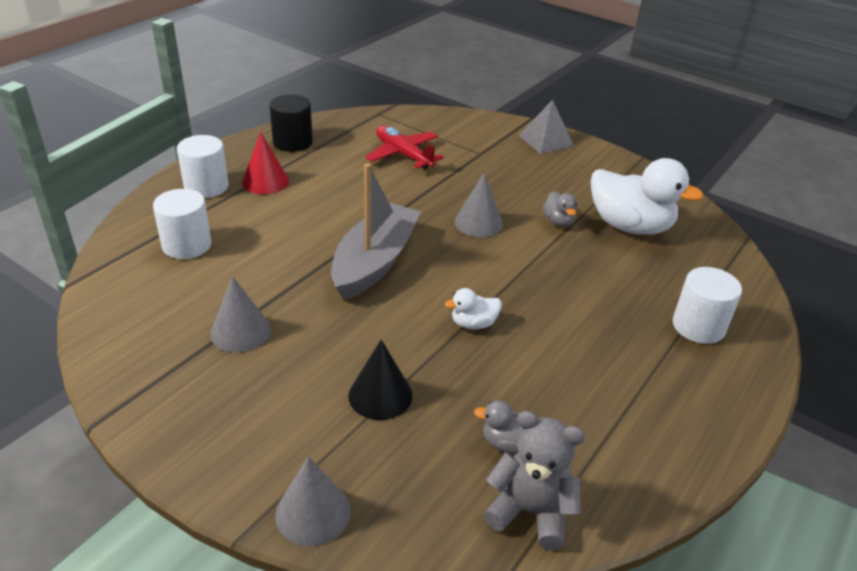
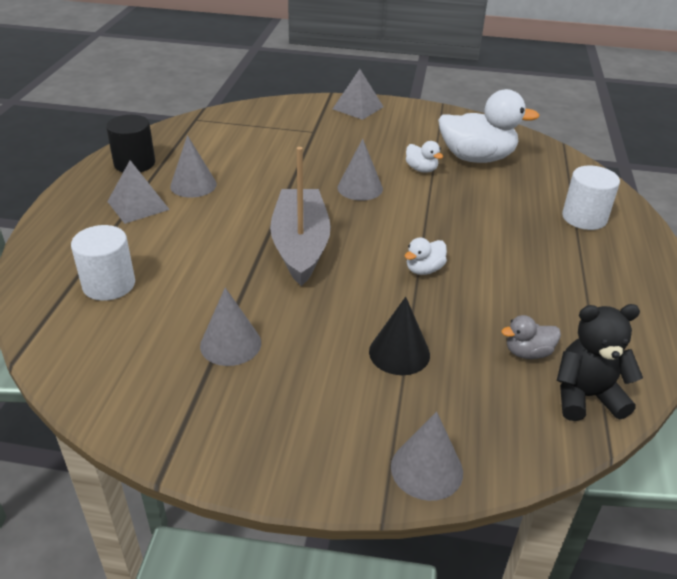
camera: 25 degrees left, 0 degrees up
(206, 186) = (82, 226): white cylinder -> none
(265, 181) = (138, 205): red cone -> grey pyramid
(326, 176) = (193, 185): none -> grey cone
(403, 155) = (248, 149): red plane -> none
(530, 511) = (586, 396): grey teddy bear -> black teddy bear
(558, 221) = (421, 169): grey duck -> white duck

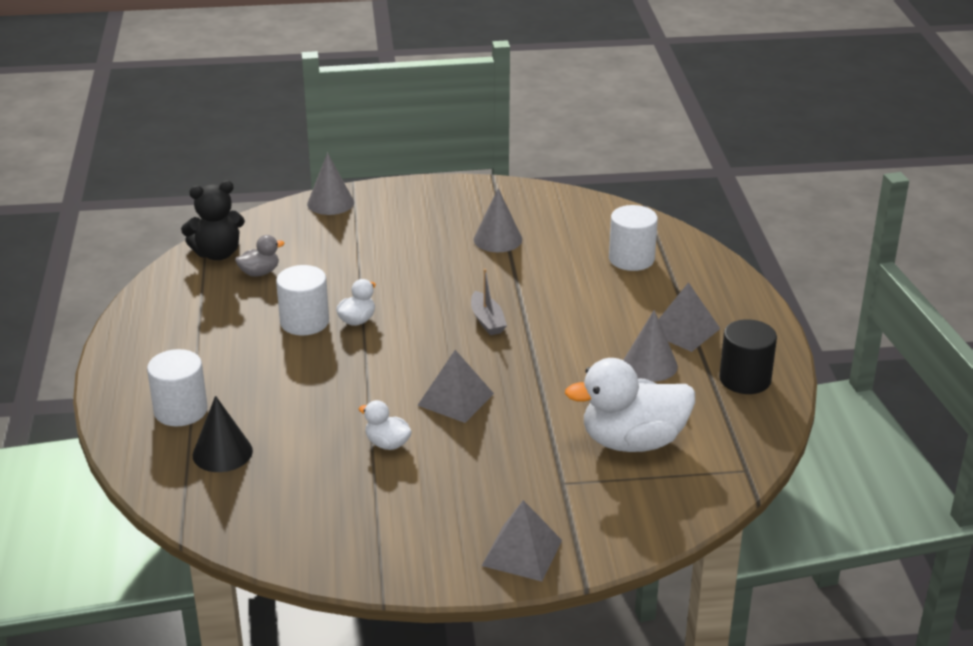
camera: 165 degrees right, 5 degrees down
(300, 245) = (487, 321): grey boat -> grey boat, size x0.47
(360, 188) = (455, 399): grey cone -> grey pyramid
(399, 353) = (364, 255): black cone -> black cone (222, 453)
(477, 158) = (314, 480): white duck -> white duck (633, 442)
(477, 278) = (304, 322): none -> white cylinder

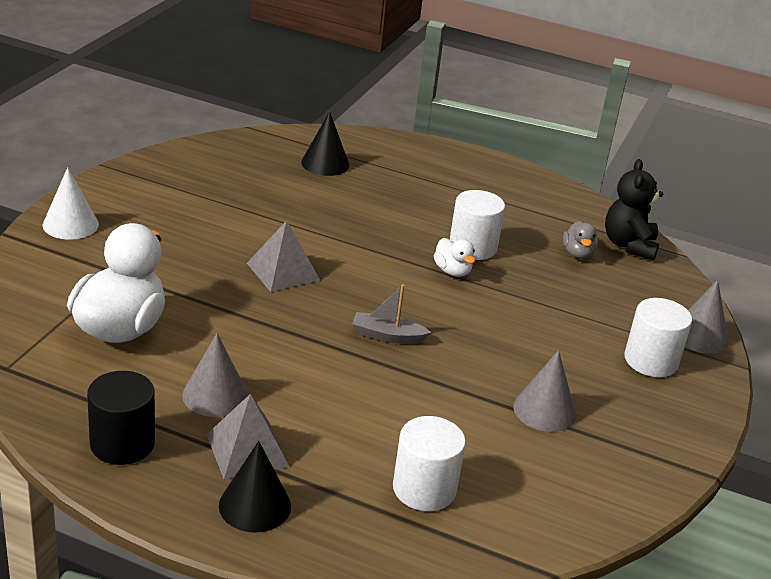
camera: 115 degrees right, 0 degrees up
(180, 410) = (394, 165): white cylinder -> white cylinder (651, 361)
(387, 444) = (260, 222): white duck -> none
(522, 553) = (70, 224): grey pyramid -> white cone
(725, 309) = (255, 505): none -> black cone

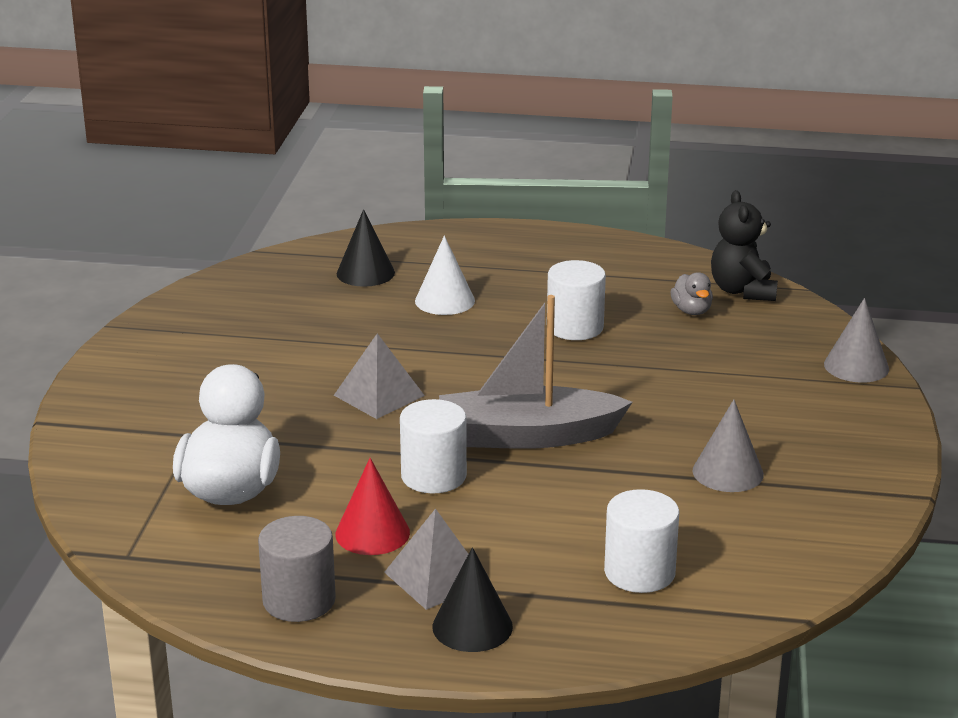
camera: 10 degrees left, 5 degrees down
(70, 224) = (110, 396): white cone -> white cone (445, 300)
(122, 443) = (299, 600): black cylinder -> grey cylinder
(215, 395) = (372, 533): grey cone -> red cone
(387, 336) = (527, 436): grey boat -> grey boat, size x2.13
(452, 271) = (565, 357): white duck -> none
(651, 361) = (816, 401): white cylinder -> white cylinder (433, 476)

